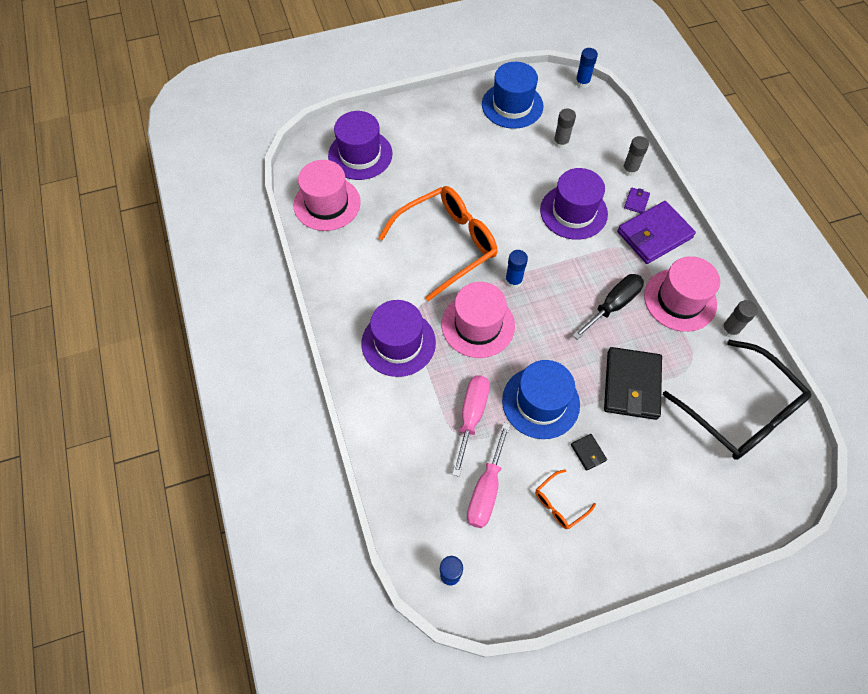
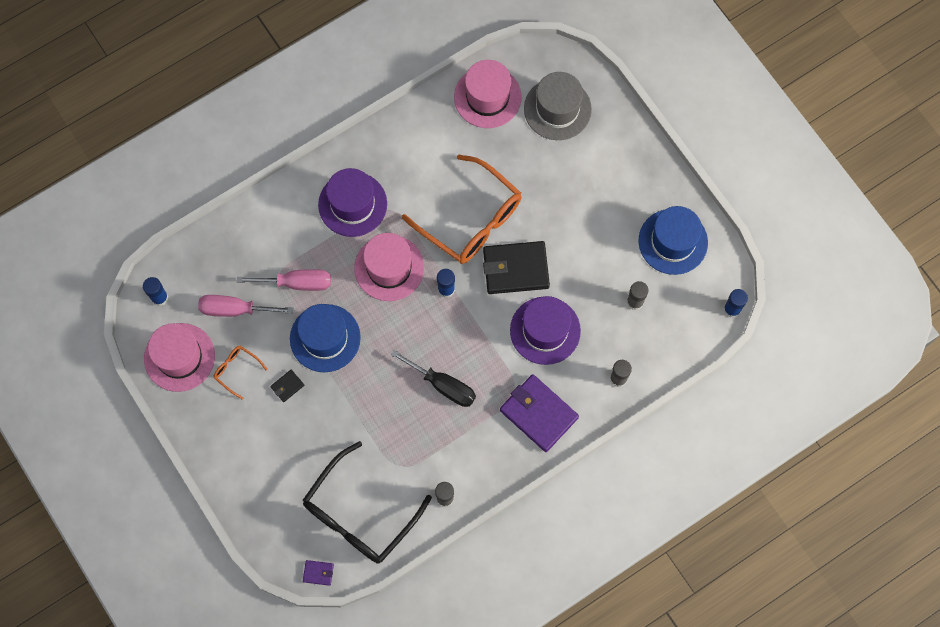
camera: 75 degrees right, 10 degrees up
(360, 155) = (557, 109): purple hat -> grey hat
(631, 385) = (362, 414): black wallet -> black wallet (515, 269)
(636, 201) = (576, 390): purple wallet -> purple wallet (318, 573)
(680, 300) = (466, 447): pink hat -> pink hat (179, 357)

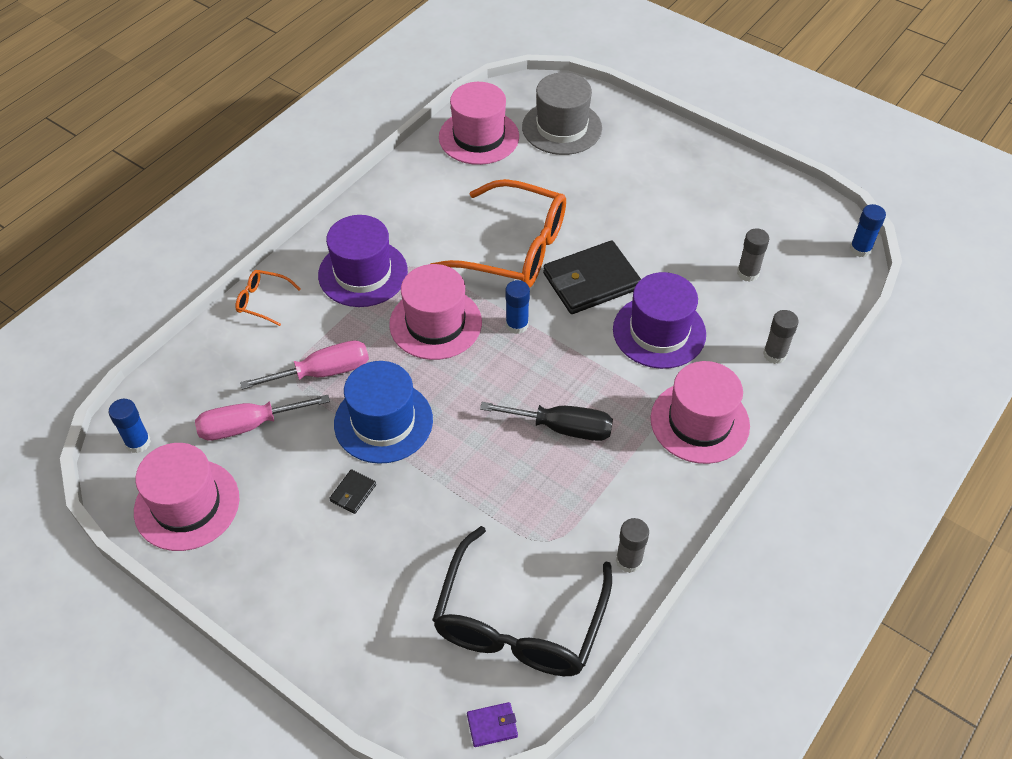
camera: 20 degrees left, 20 degrees down
(237, 371) = (275, 496): orange glasses -> orange glasses (263, 301)
(538, 414) = (699, 422): purple wallet -> pink hat
(673, 241) = (755, 206): blue hat -> none

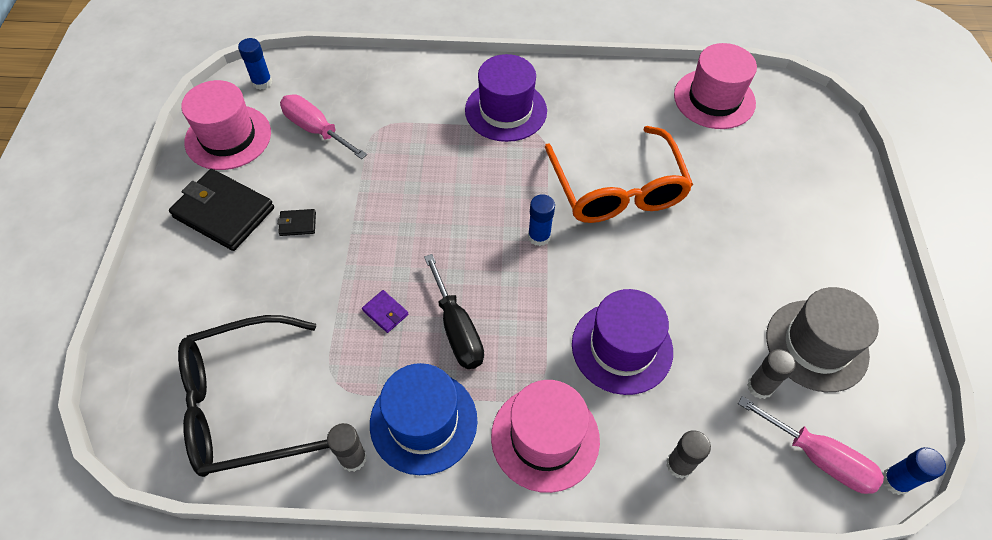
camera: 55 degrees right, 5 degrees up
(263, 301) = (431, 72): orange glasses -> none
(323, 372) = (394, 142): pink screwdriver -> pink screwdriver (819, 457)
(383, 422) = (375, 204): blue hat -> blue hat (423, 421)
(435, 323) = (495, 182): pink hat -> none
(492, 725) = (138, 438): purple wallet -> purple wallet (385, 312)
(562, 127) = (785, 146): grey hat -> grey hat (816, 345)
(591, 281) = (633, 263): black wallet -> black wallet (224, 212)

